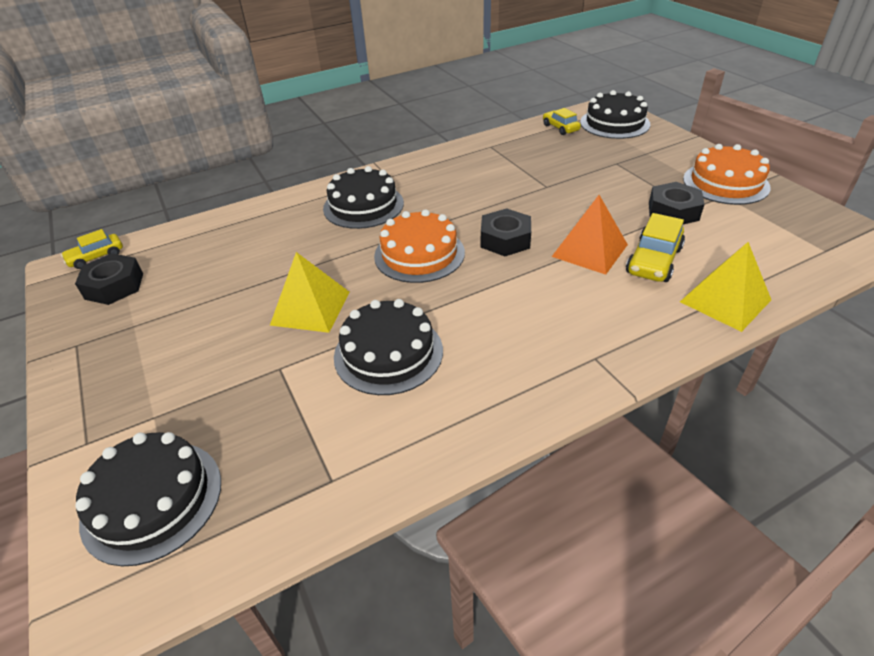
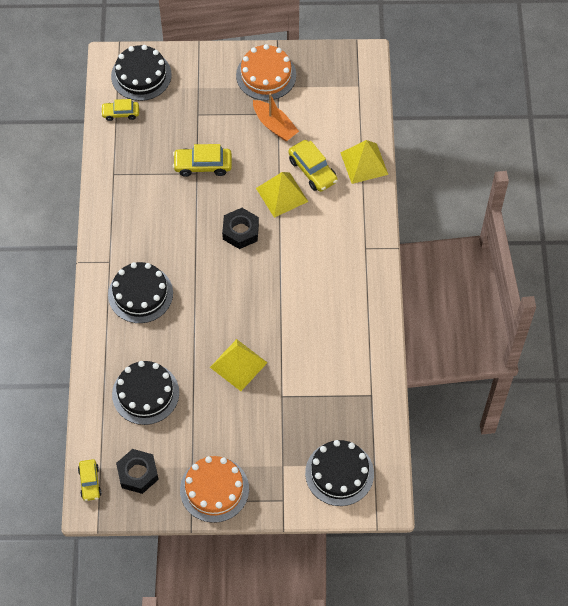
camera: 65 degrees left, 20 degrees up
(388, 353) = (303, 339): black cake -> black cake (145, 393)
(419, 254) = (223, 285): orange cake -> orange cake (214, 489)
(560, 186) = (203, 165): none -> yellow car
(589, 250) = (282, 195): orange pyramid -> yellow pyramid
(673, 211) = (274, 125): black nut -> orange boat

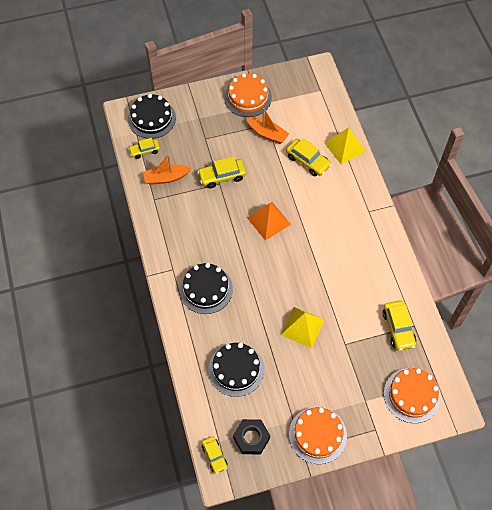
camera: 15 degrees left, 0 degrees up
(136, 152) = (166, 178): none -> orange boat
(240, 231) = (268, 221): black nut -> orange pyramid
(282, 195) = (291, 185): yellow pyramid -> none
(339, 473) = (412, 395): black cake -> orange cake
(351, 394) = (398, 328): none -> yellow car

